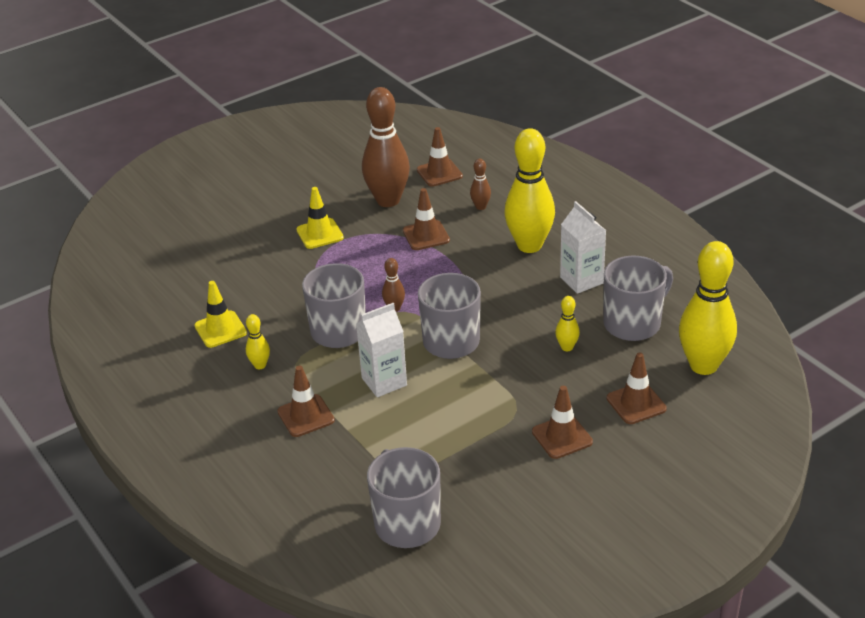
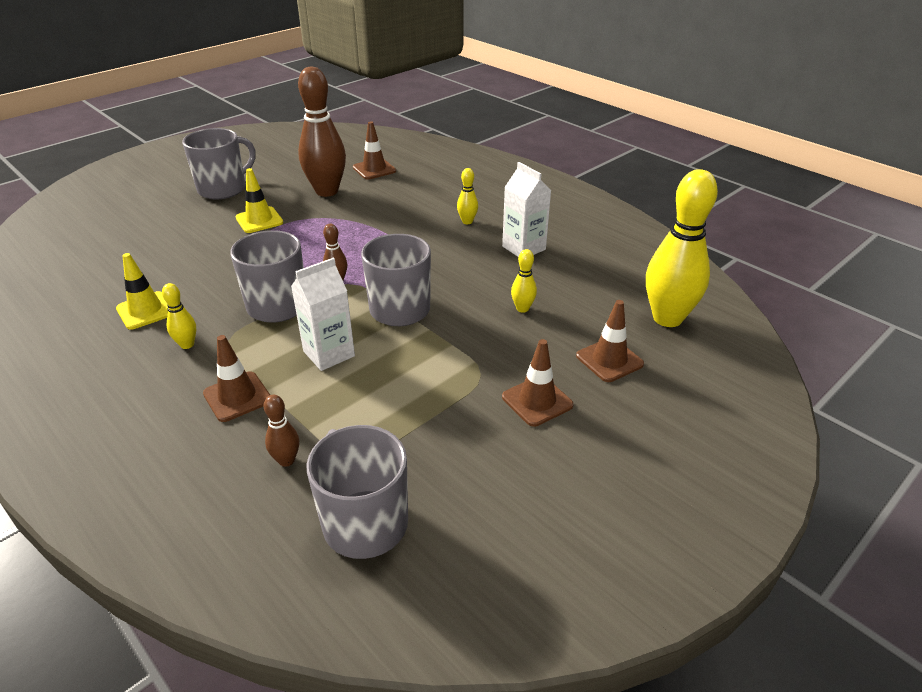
camera: 10 degrees left, 0 degrees up
(426, 235) = (365, 217): brown traffic cone -> none
(480, 207) = (416, 193): brown bowling pin -> brown bowling pin (286, 460)
(529, 245) = (467, 221): yellow bowling pin -> yellow bowling pin, size x0.44
(633, 323) = (584, 283): grey mug -> grey mug (223, 189)

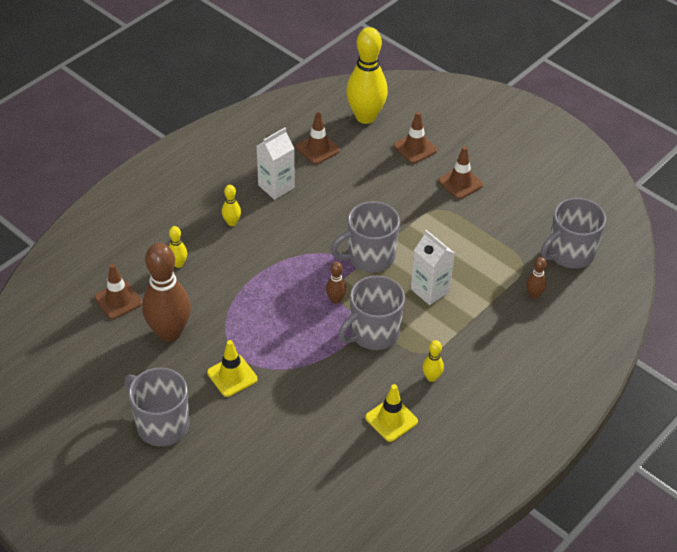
camera: 95 degrees left, 10 degrees up
(237, 397) = (483, 332): brown traffic cone -> brown traffic cone (318, 149)
(522, 308) = (362, 188): yellow bowling pin -> yellow bowling pin (178, 264)

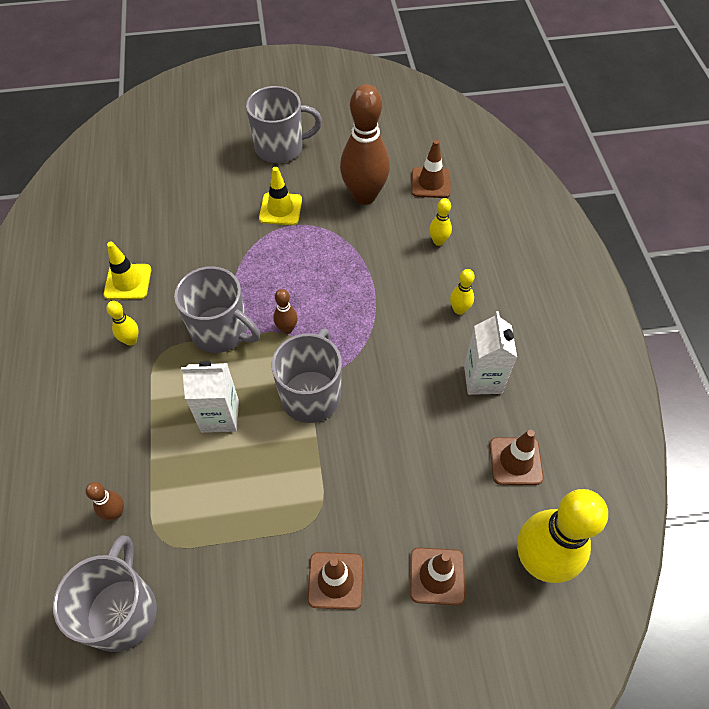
camera: 130 degrees right, 10 degrees up
(373, 333) = (221, 331): grey mug -> grey mug turned 120 degrees clockwise

